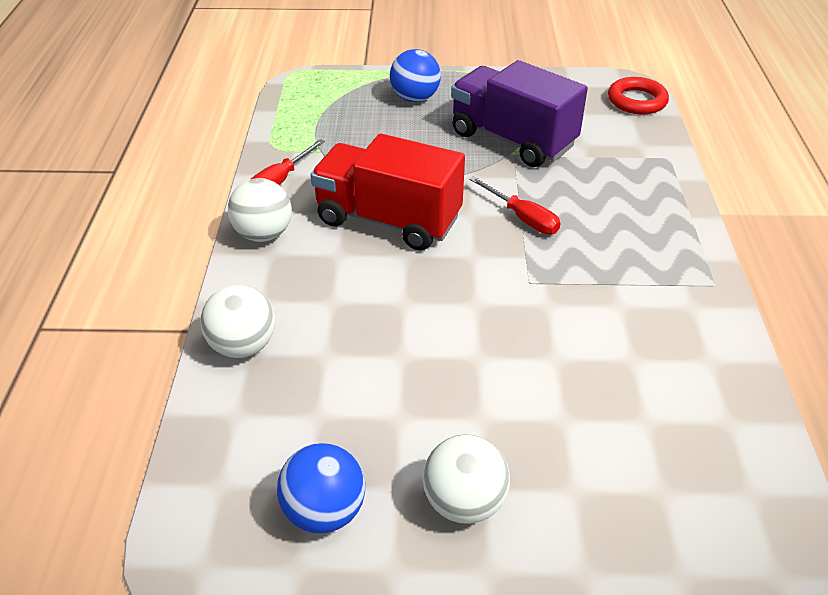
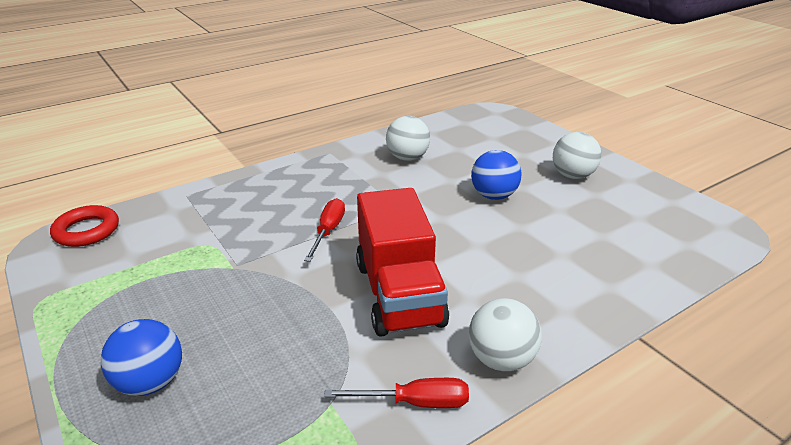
camera: 125 degrees left, 10 degrees down
(243, 346) = (610, 293): white ball -> white ball (407, 158)
(324, 511) = (641, 207): blue ball -> blue ball (493, 196)
(512, 140) = (207, 275): purple truck -> none

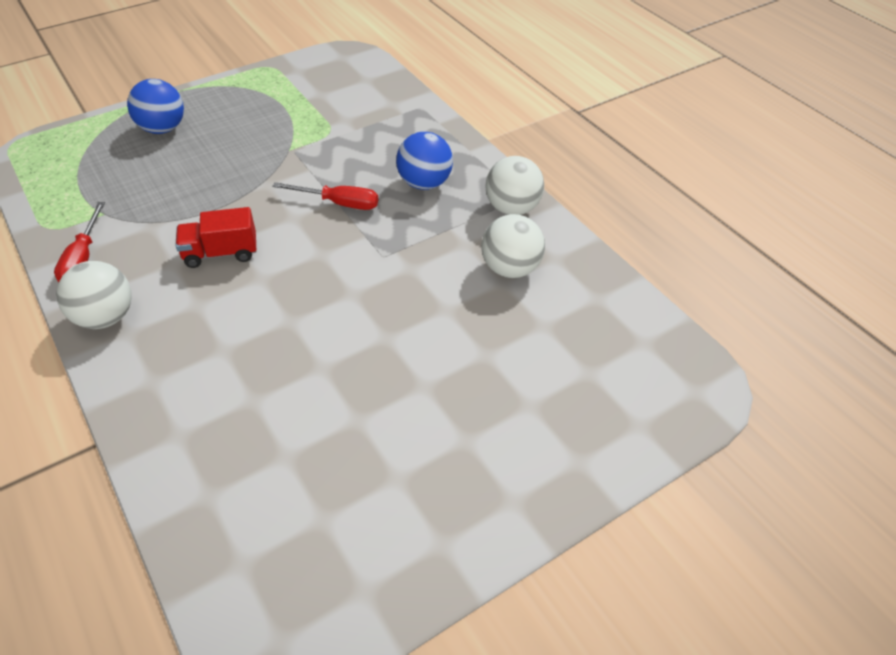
camera: 90 degrees right, 15 degrees up
(86, 231) = (363, 66): red ring -> none
(399, 294) = (221, 253): red truck -> red truck, size x0.53
(493, 196) = (401, 350): blue ball -> blue ball (424, 183)
(572, 176) = (457, 459): white ball -> white ball (512, 208)

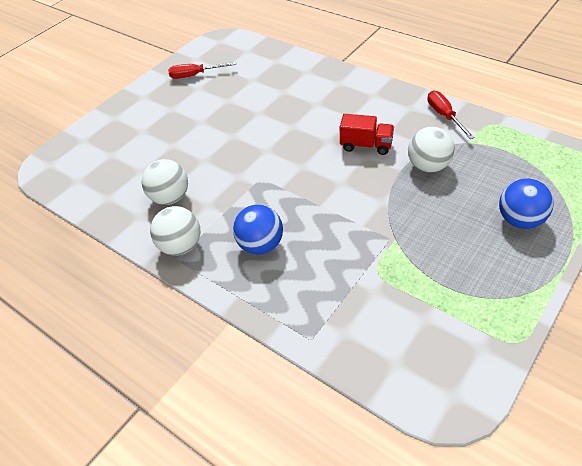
camera: 165 degrees right, 0 degrees up
(105, 317) = (393, 96): white ball -> white ball (428, 166)
(221, 253) = (366, 145): red truck -> red truck turned 45 degrees clockwise
(339, 203) = (316, 204): red screwdriver -> red screwdriver (195, 75)

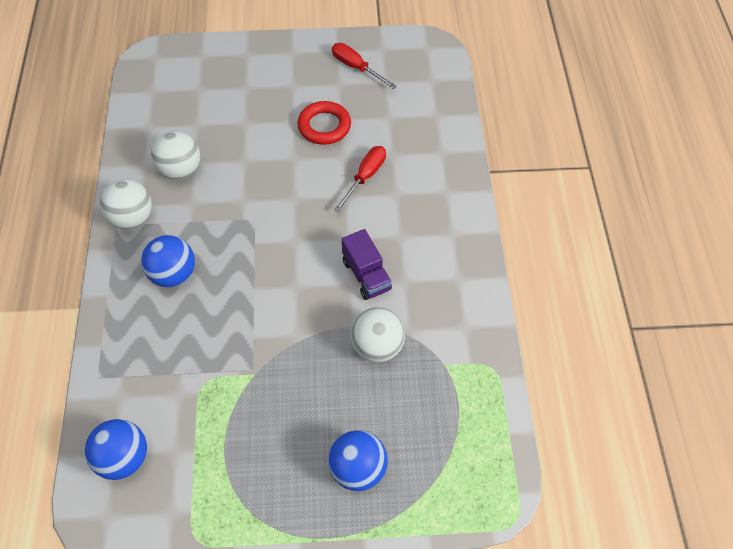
camera: 45 degrees right, 10 degrees up
(223, 110) = (324, 126): none -> red ring
(366, 145) = (366, 275): red truck -> purple truck
(405, 357) = (123, 458): none -> blue ball
(444, 116) = (471, 318): red screwdriver -> red screwdriver (365, 177)

